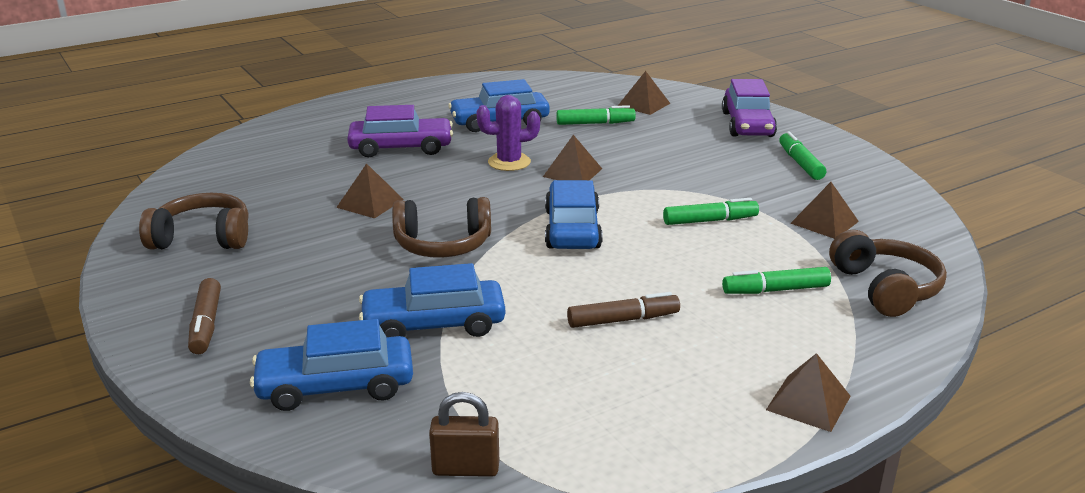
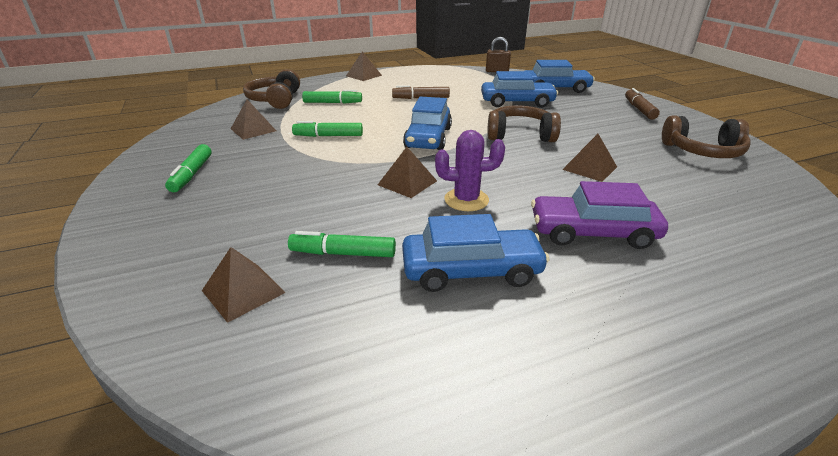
camera: 170 degrees left, 5 degrees up
(747, 124) = (161, 231): purple car -> none

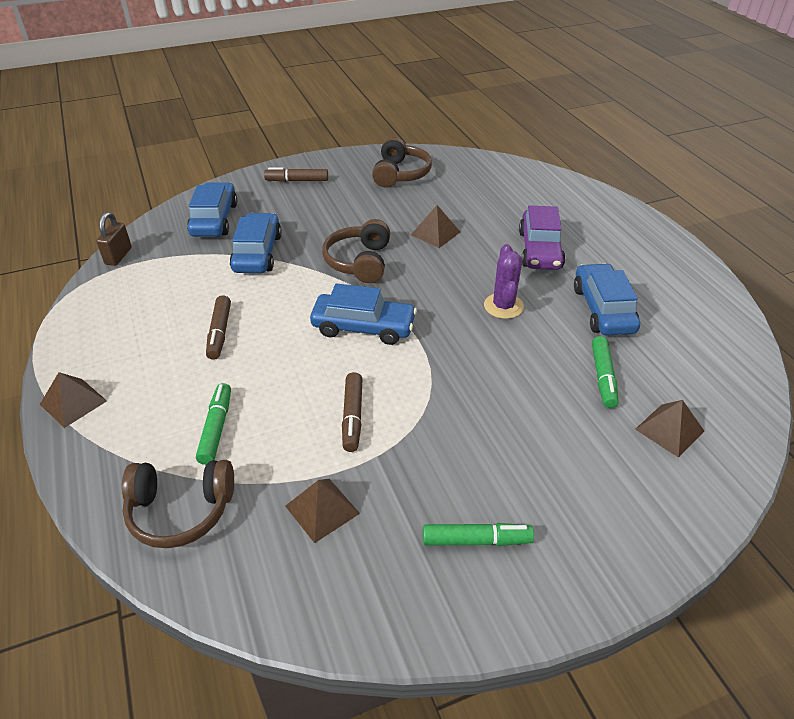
camera: 90 degrees left, 10 degrees up
(328, 136) = (352, 417): green marker -> brown marker
(407, 183) = (476, 342): brown pyramid -> none

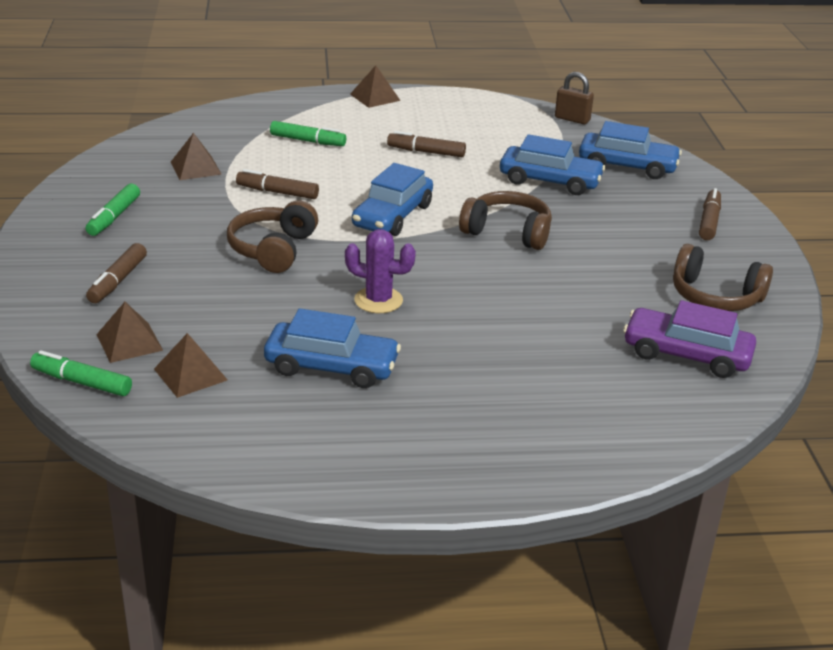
camera: 105 degrees right, 10 degrees down
(180, 511) = (239, 124): brown headphones -> brown headphones (273, 249)
(435, 233) = (549, 291): brown pyramid -> brown pyramid (190, 374)
(540, 250) = (478, 358): purple car -> purple car (686, 354)
(591, 479) = (118, 281): none -> brown marker
(603, 377) = (226, 328): green marker -> green marker (82, 382)

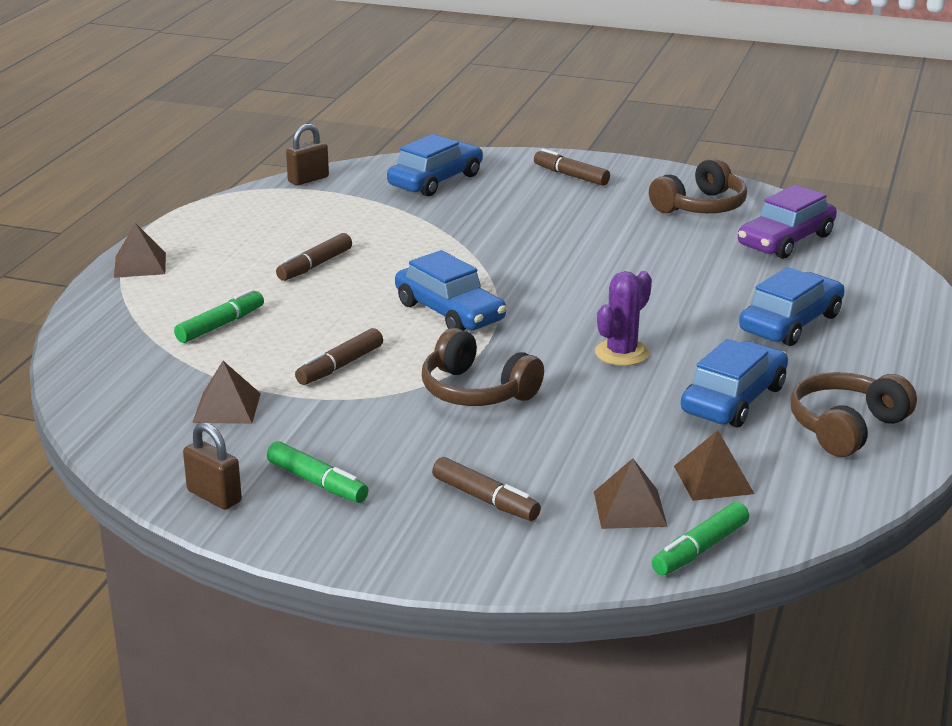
camera: 65 degrees left, 5 degrees down
(82, 188) = (214, 496): none -> brown padlock
(507, 232) = (527, 263): brown headphones -> brown headphones (846, 427)
(550, 181) = (437, 221): blue car -> blue car (790, 323)

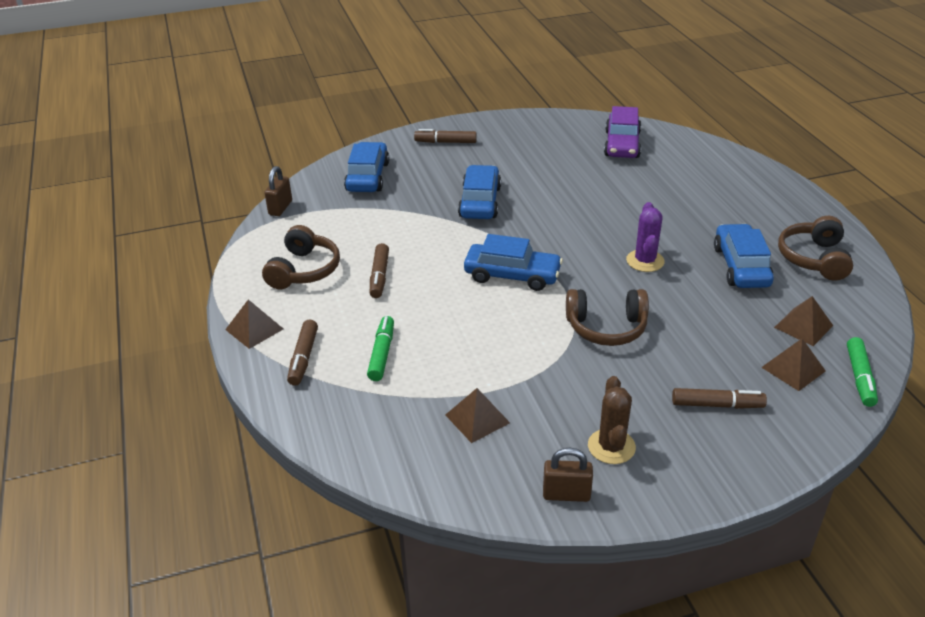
camera: 35 degrees left, 10 degrees up
(317, 482) = (611, 446): green marker -> brown cactus
(340, 366) = (503, 348): brown marker -> brown marker (303, 358)
(701, 207) = (548, 137): brown headphones -> brown headphones (304, 270)
(790, 323) = (698, 200): blue car -> blue car (480, 202)

